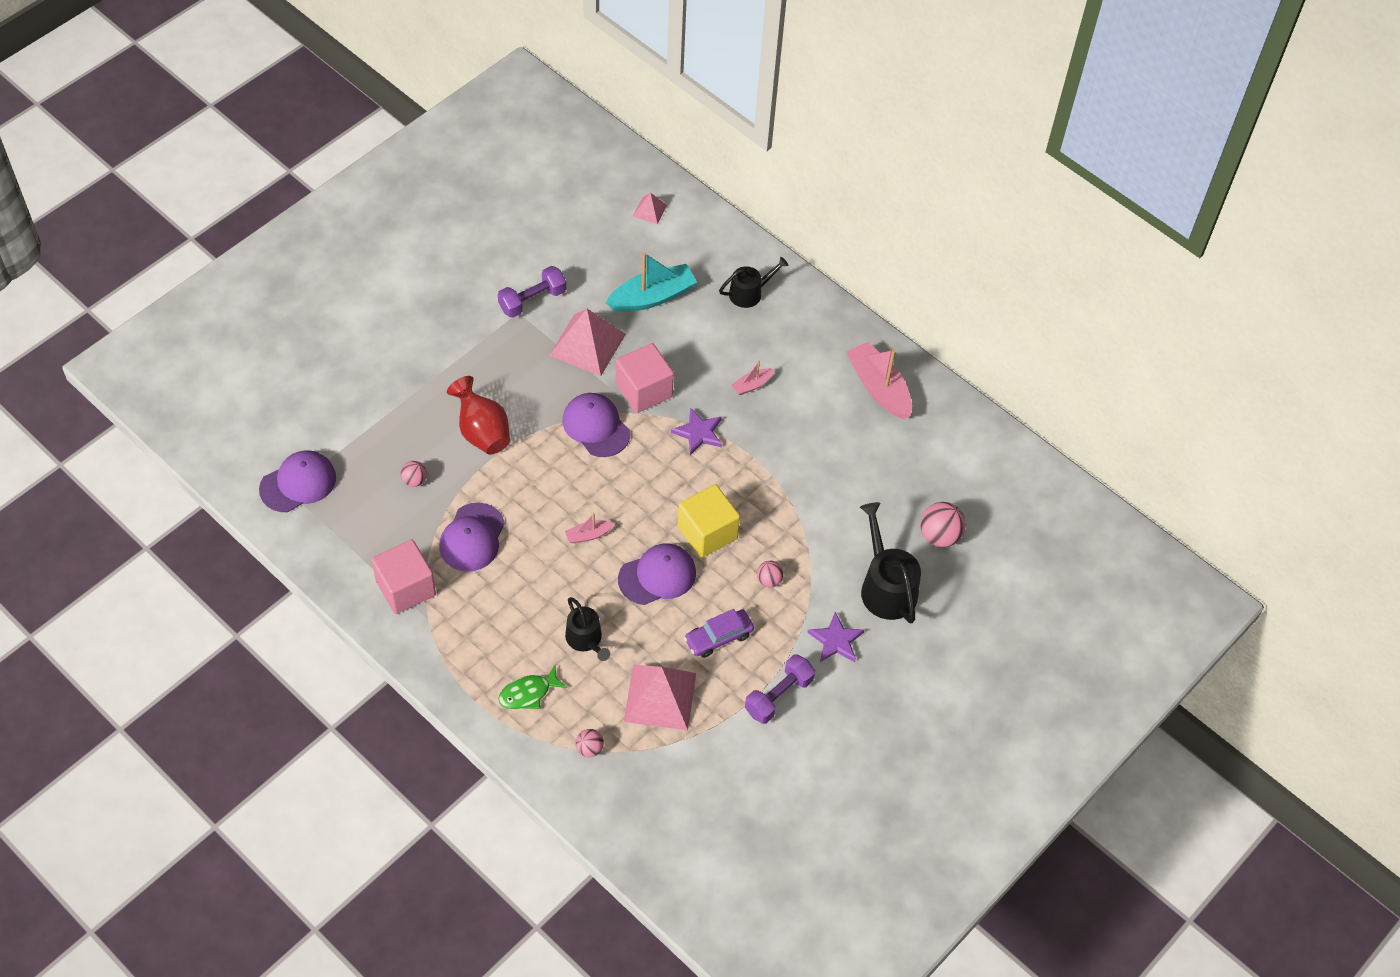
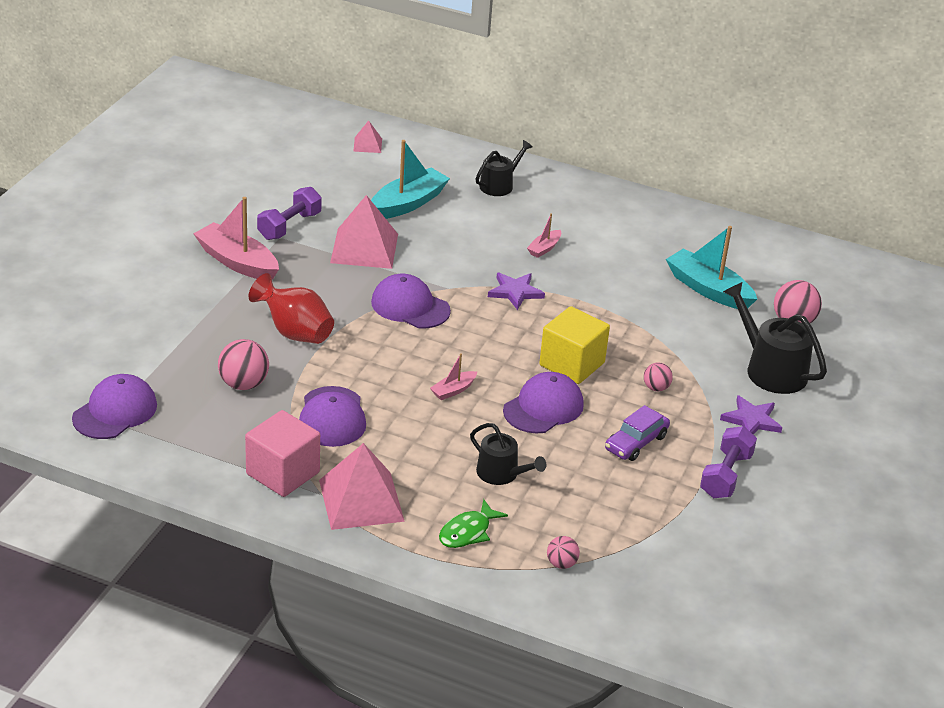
camera: 20 degrees left, 20 degrees down
(414, 480) = (243, 384): pink ball -> pink ball, size x1.72
(644, 390) = (441, 271): pink cube -> none
(660, 697) = (607, 503): pink pyramid -> pink pyramid (361, 500)
(879, 388) = (664, 229): pink boat -> pink boat (237, 262)
(880, 475) = (708, 289): none -> turquoise boat

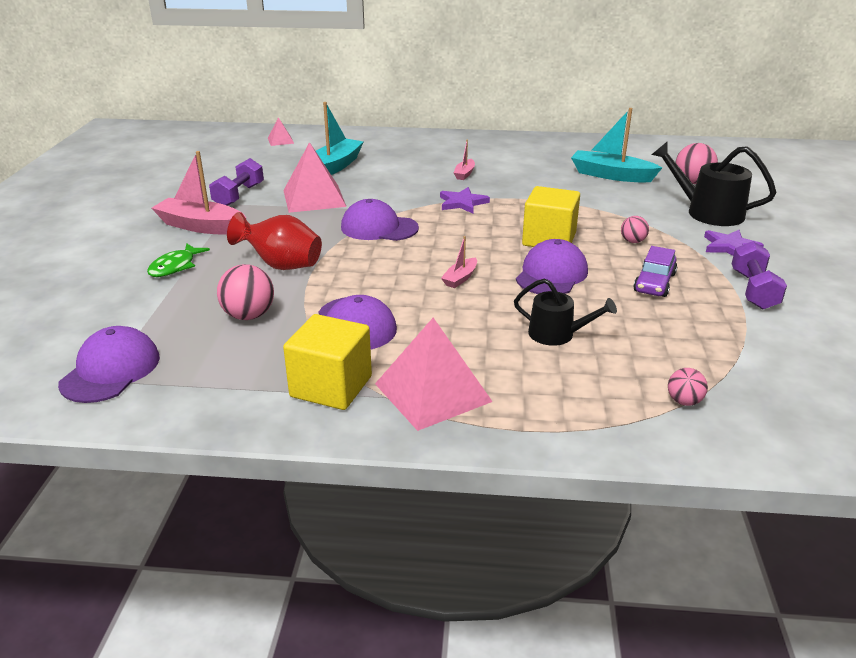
camera: 15 degrees left, 5 degrees down
(283, 473) = (331, 386): pink cube -> yellow cube
(467, 532) = (565, 395): green fish -> green fish (175, 267)
(499, 185) = (401, 146): black watering can -> none

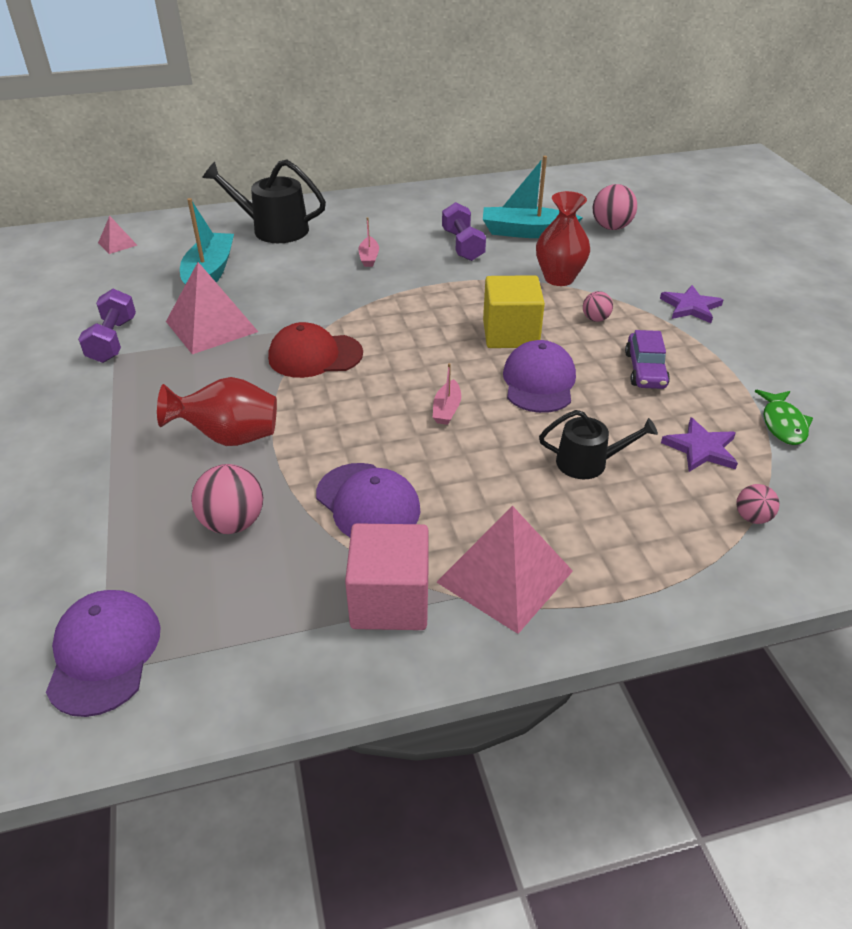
camera: 20 degrees left, 10 degrees up
(175, 267) = (94, 470): green fish -> green fish (783, 424)
(201, 226) = (91, 399): pink boat -> none
(331, 386) = (390, 600): yellow cube -> pink cube
(379, 228) = (315, 355): purple cap -> red cap
(462, 203) = (389, 300): purple star -> purple star (701, 448)
(618, 210) = (559, 278): none -> red vase
(708, 212) = (647, 265): black watering can -> black watering can (274, 229)
(753, 290) = (740, 358): purple dumbbell -> purple dumbbell (462, 245)

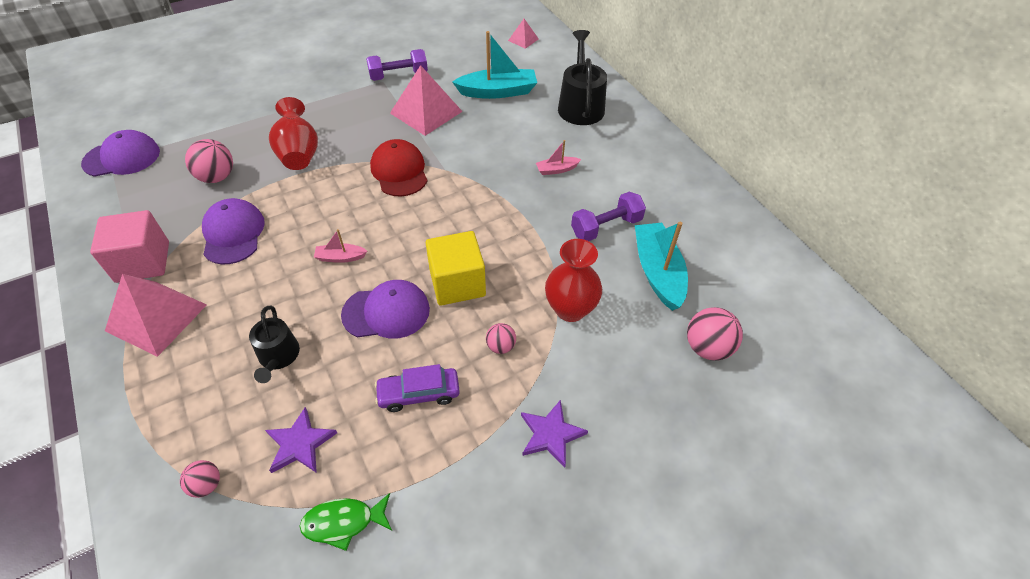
camera: 75 degrees right, 10 degrees up
(368, 503) = (233, 234): purple cap -> purple cap turned 135 degrees clockwise

